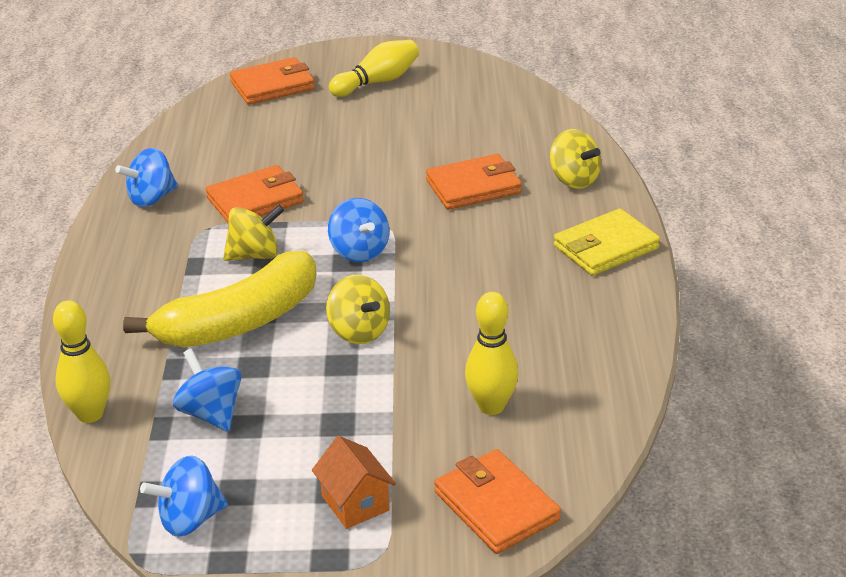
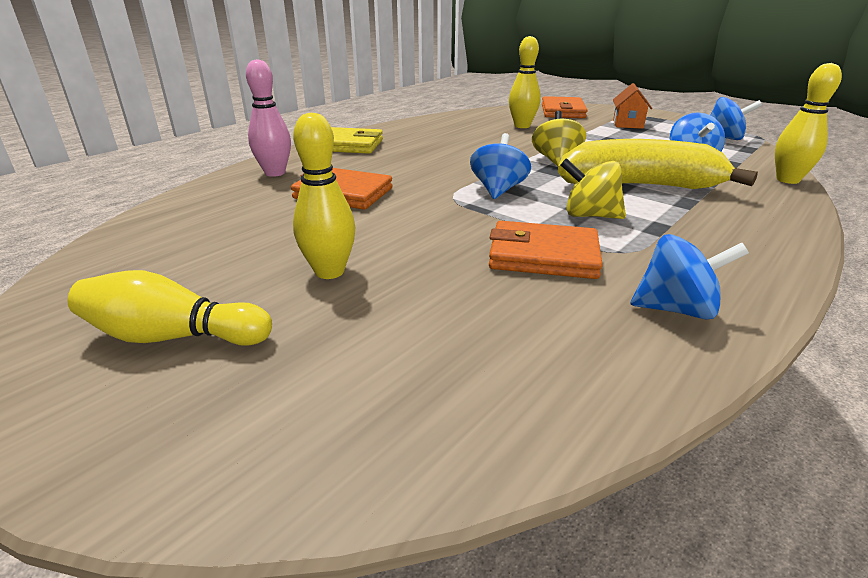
camera: 140 degrees left, 5 degrees down
(272, 86) = (297, 429): orange wallet -> none
(366, 133) = (329, 272): none -> yellow bowling pin
(574, 180) = (275, 173): yellow spinning top -> pink bowling pin

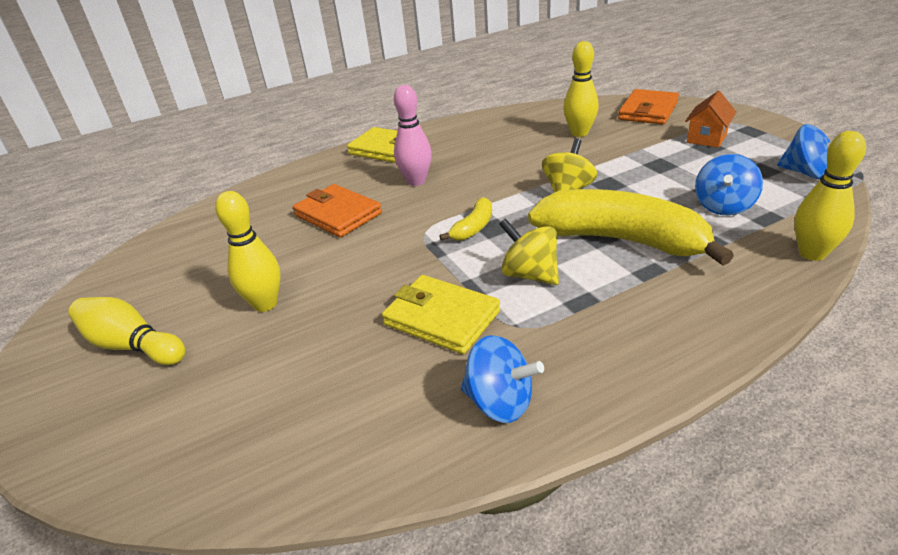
camera: 25 degrees right, 5 degrees up
(275, 173) = (303, 182): pink bowling pin -> pink bowling pin (416, 181)
(498, 190) = (473, 227): blue spinning top -> yellow banana
(543, 256) = (441, 318): orange wallet -> yellow wallet

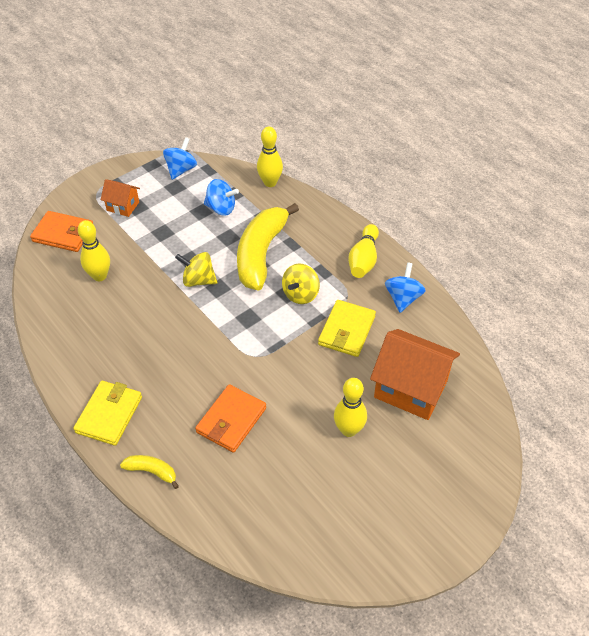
camera: 105 degrees left, 15 degrees up
(132, 346) = (403, 496): yellow bowling pin -> yellow bowling pin (363, 259)
(293, 381) = (410, 389): none -> orange house
(416, 181) = (177, 376): pink bowling pin -> none
(473, 227) = (249, 328): yellow banana -> yellow banana (152, 471)

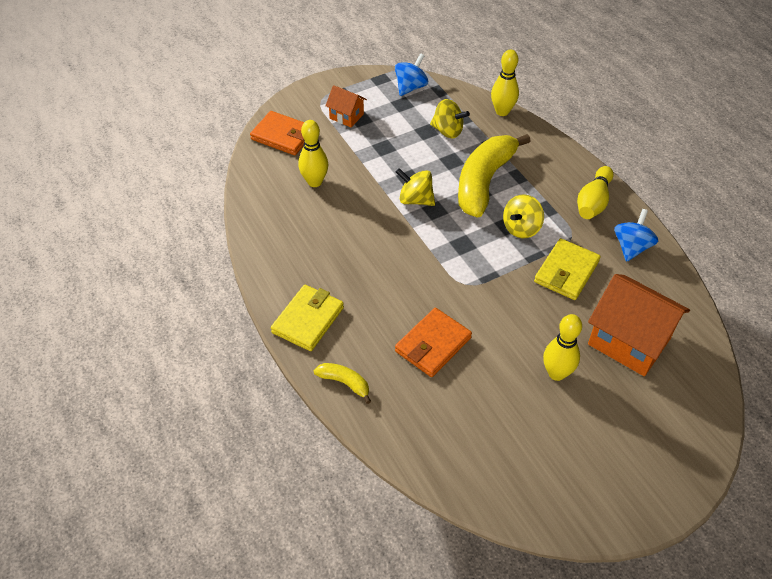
camera: 10 degrees right, 0 degrees up
(221, 208) = (447, 131): blue spinning top -> yellow spinning top

